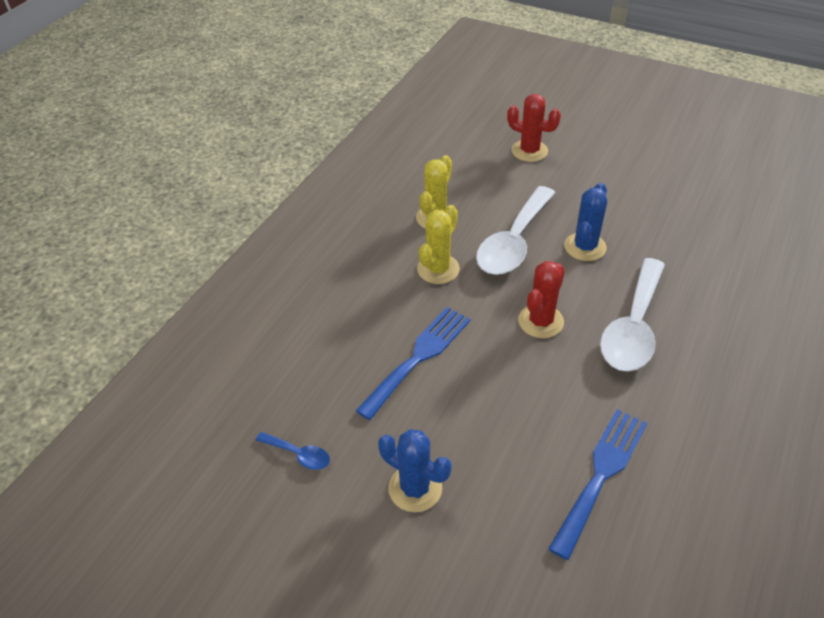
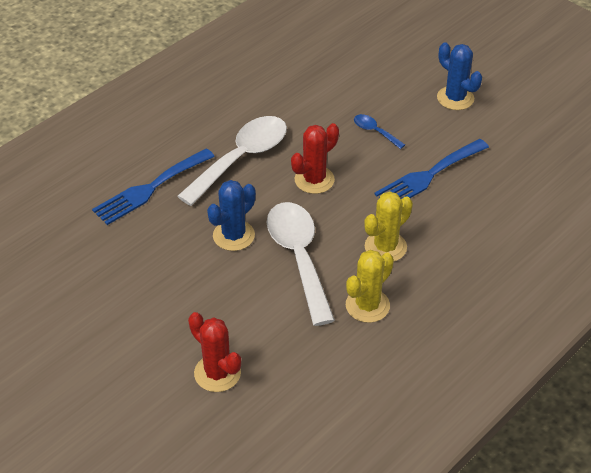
camera: 165 degrees left, 0 degrees up
(298, 454) = (535, 132): blue spoon -> blue spoon (375, 131)
(513, 242) = (299, 258): white spoon -> white spoon turned 60 degrees counterclockwise
(601, 474) = (328, 80): blue fork -> blue fork (150, 189)

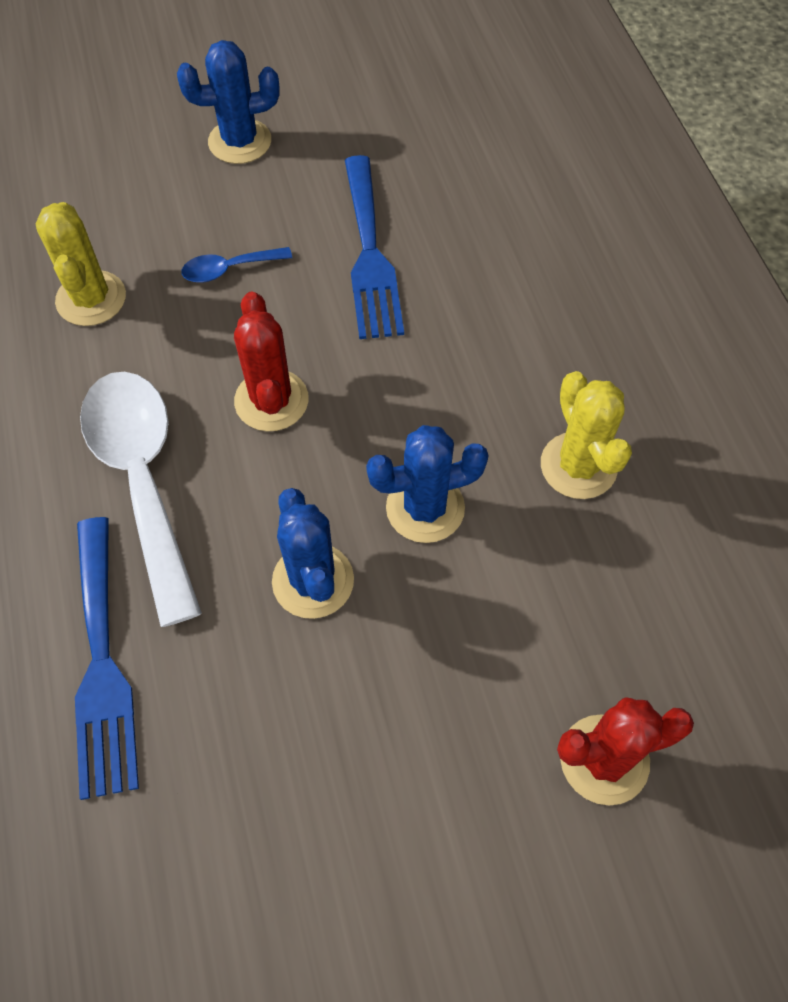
camera: 60 degrees left, 15 degrees up
(299, 258) = (425, 508): white spoon -> blue cactus
(385, 247) = (476, 382): yellow cactus -> yellow cactus (91, 299)

